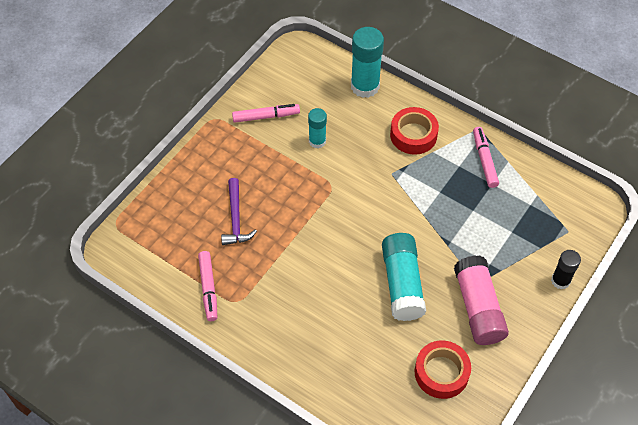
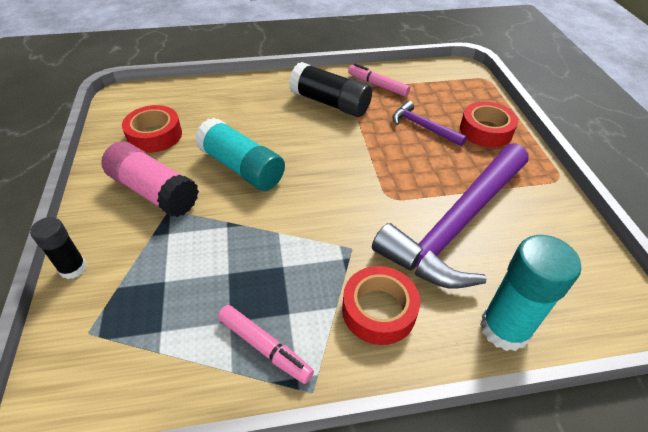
camera: 135 degrees right, 10 degrees down
(199, 181) = (485, 131): none -> red tape
(265, 116) = (530, 212): pink marker -> none
(271, 299) = (330, 103): none -> black glue stick
(317, 141) = (456, 225): turquoise glue stick -> purple hammer

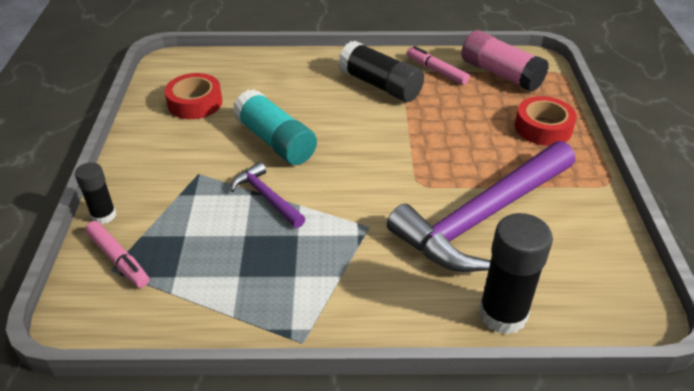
camera: 10 degrees right, 5 degrees down
(154, 191) = (186, 155): pink glue stick -> pink glue stick (500, 74)
(264, 347) = (266, 300): pink marker -> pink marker (118, 259)
(379, 310) = (382, 283): red tape -> none
(423, 127) = (474, 118): purple hammer -> purple hammer (266, 197)
(504, 328) = (502, 314): turquoise glue stick -> black glue stick

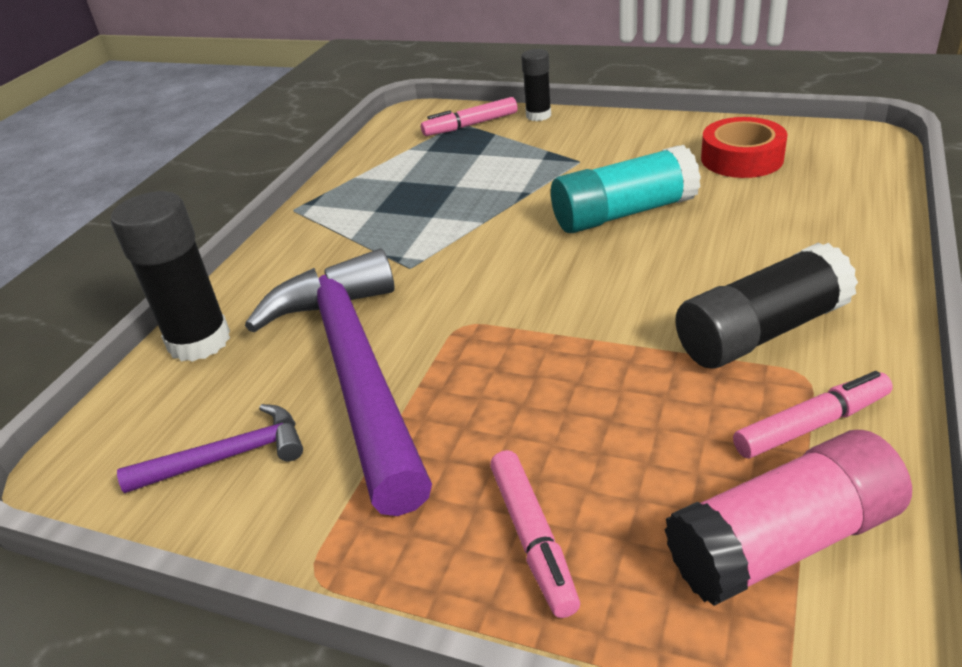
camera: 115 degrees right, 5 degrees down
(266, 197) = (510, 201): purple hammer -> purple hammer (228, 457)
(543, 128) = (533, 538): red tape -> pink marker

